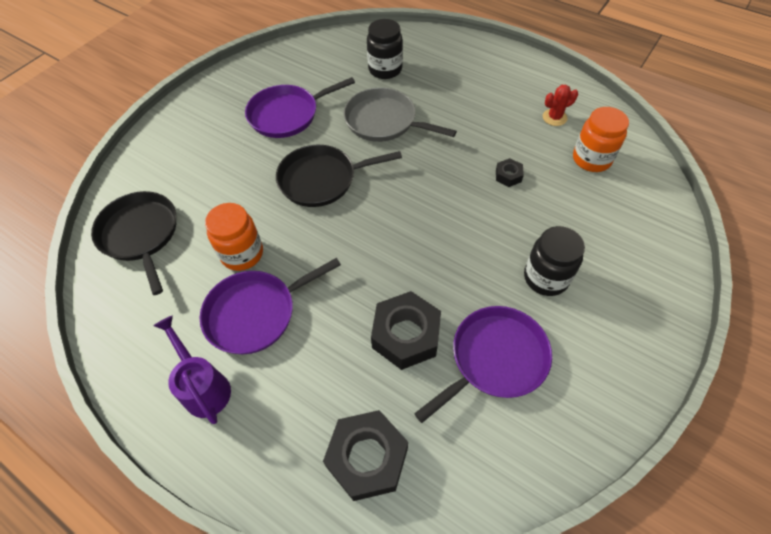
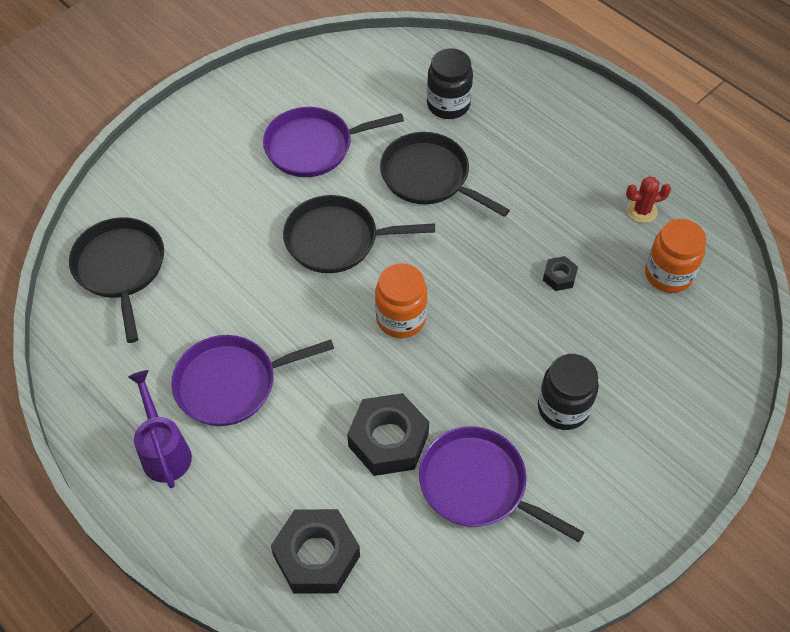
camera: 10 degrees right, 0 degrees up
(242, 254) = (229, 313): orange jar -> orange jar (401, 319)
(384, 121) = (428, 177): grey pan -> black pan
(495, 359) = (477, 485): purple pan -> purple pan turned 120 degrees counterclockwise

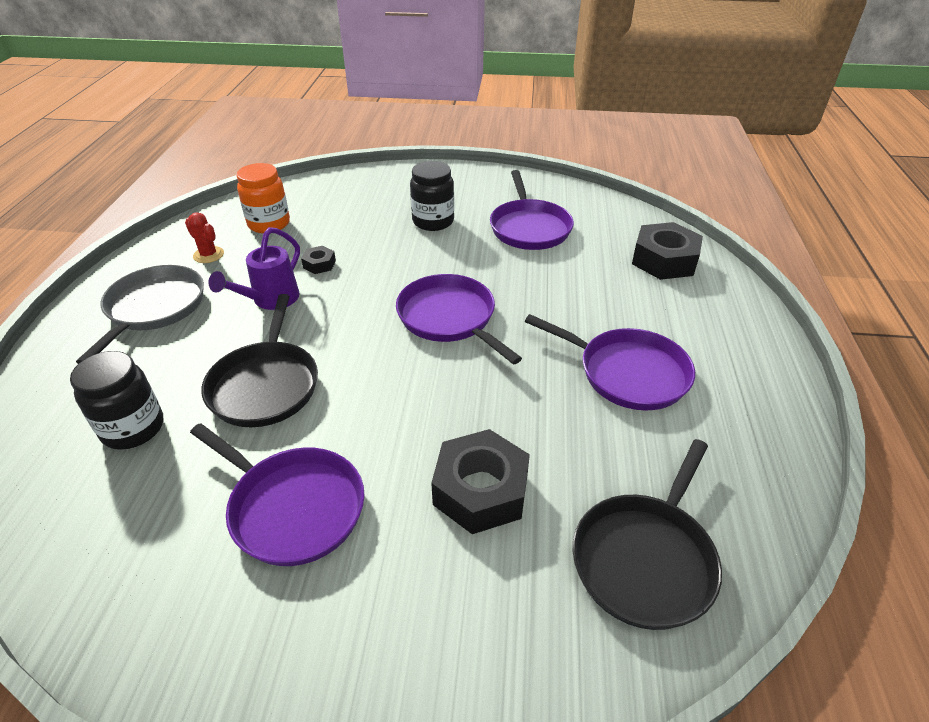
camera: 130 degrees left, 15 degrees down
(164, 450) = (727, 371): purple watering can -> purple watering can (270, 300)
(336, 240) = (410, 402): black pan -> none
(388, 440) = (553, 273): black nut -> black nut (481, 490)
(401, 319) = (449, 318): orange jar -> purple pan
(582, 152) = (154, 308): none -> grey pan

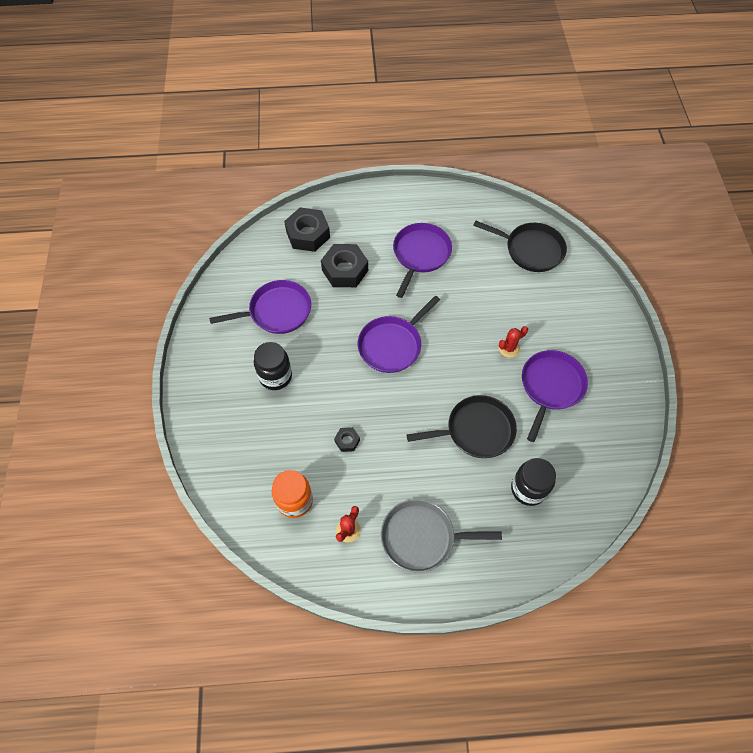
camera: 100 degrees left, 20 degrees up
(270, 300) = (396, 459): purple watering can -> none
(398, 460) = (509, 348): none -> red cactus
(481, 490) = (516, 311): black nut -> black nut (345, 270)

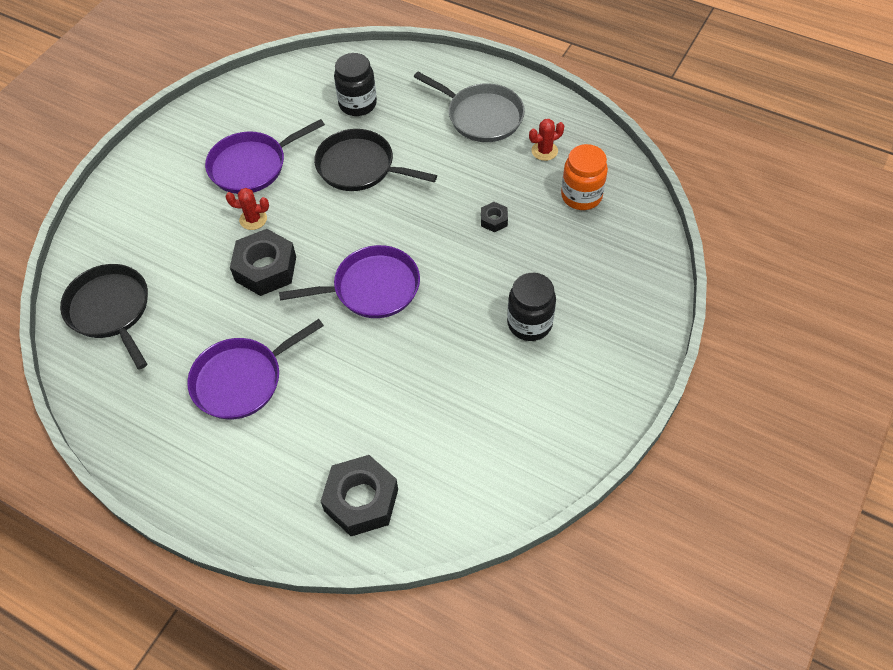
camera: 145 degrees left, 5 degrees down
(277, 311) = (478, 404): purple pan -> none
(345, 270) = (353, 413): black nut -> black nut (265, 269)

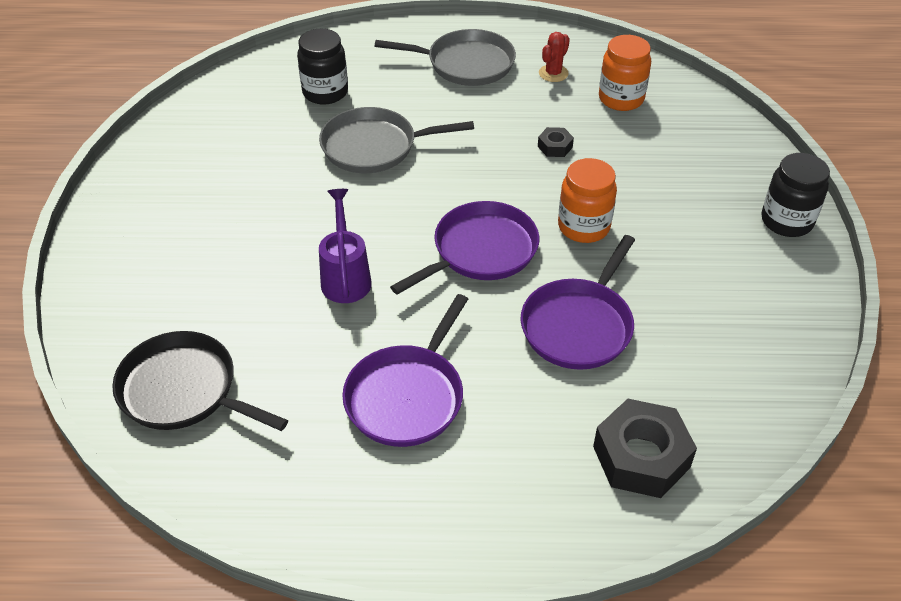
camera: 30 degrees left, 10 degrees down
(251, 166) = (248, 185): purple pan -> purple pan (579, 326)
(253, 219) = (292, 235): red cactus -> none
(265, 269) = (345, 277): black nut -> purple watering can
(359, 167) = (374, 147): black pan -> grey pan
(462, 300) = (583, 227): none -> orange jar
(529, 323) = (668, 222): black jar -> black jar (786, 221)

